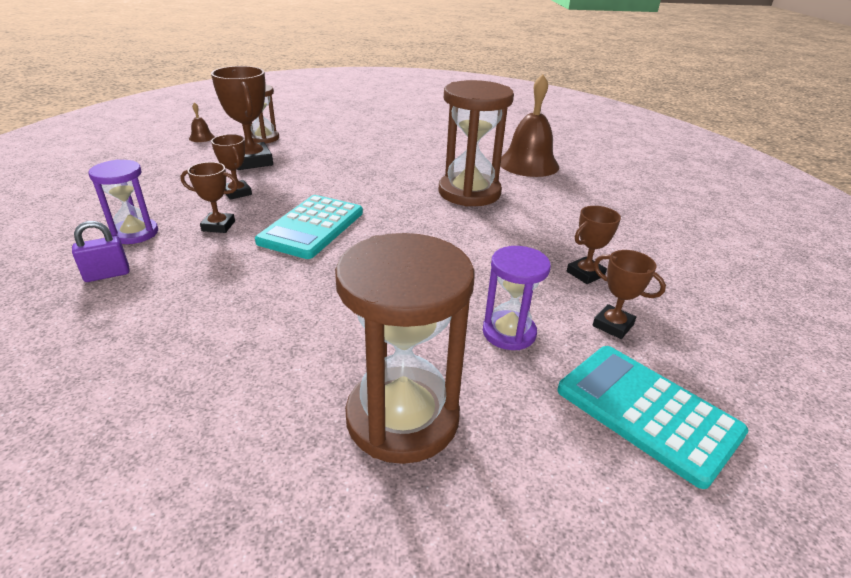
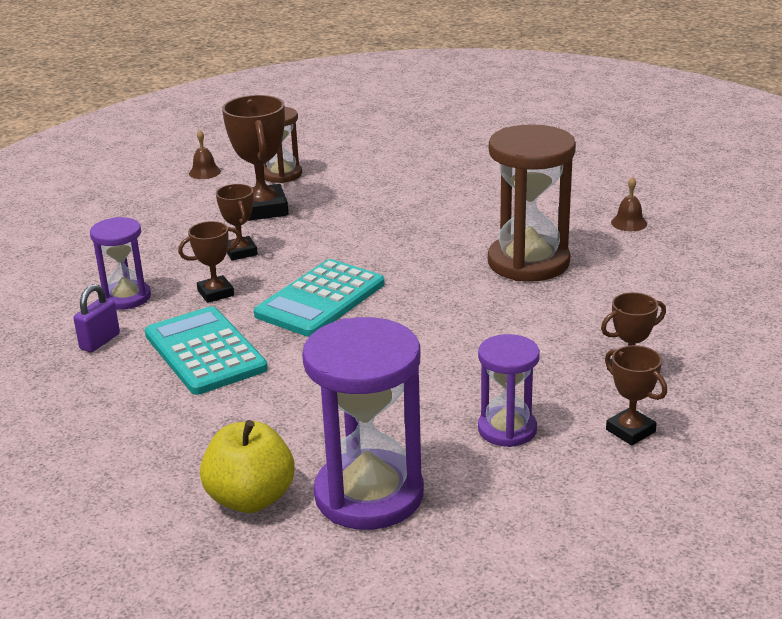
camera: 15 degrees right, 5 degrees down
(107, 275) = (100, 341): purple padlock -> purple padlock turned 45 degrees counterclockwise
(218, 226) = (215, 293): brown trophy -> brown trophy turned 45 degrees counterclockwise
(277, 436) = (251, 498): none -> yellow apple
(402, 417) = (369, 495): brown hourglass -> purple hourglass
(528, 164) = (629, 223): brown bell -> brown bell, size x0.42
(647, 411) = (619, 513): turquoise calculator -> turquoise calculator (205, 352)

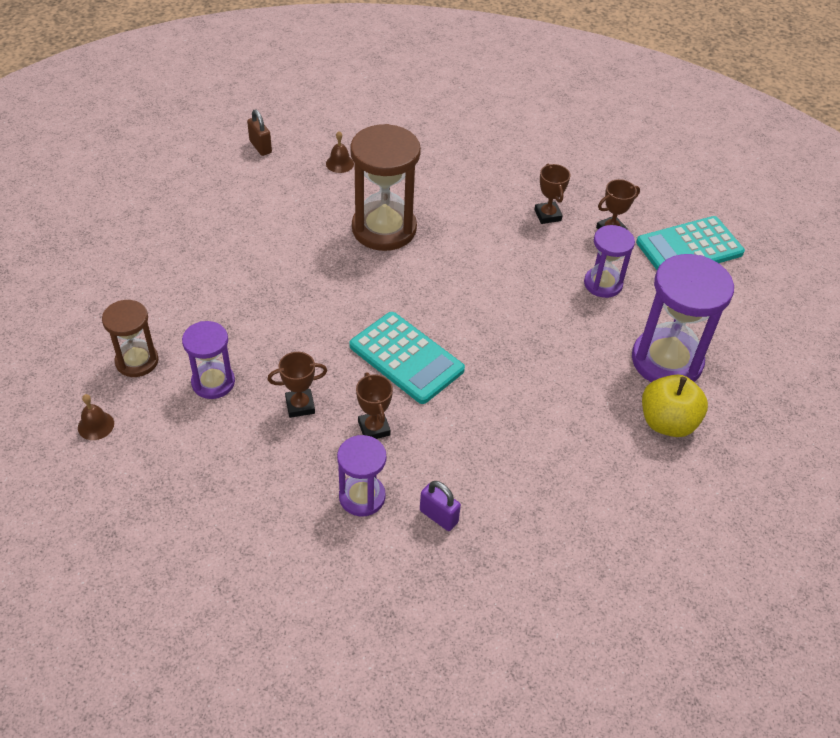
camera: 85 degrees left, 20 degrees up
(205, 352) = (472, 440): turquoise calculator -> turquoise calculator (689, 248)
(263, 209) = (213, 382): brown trophy -> purple hourglass
(623, 178) = (260, 147): none -> brown padlock

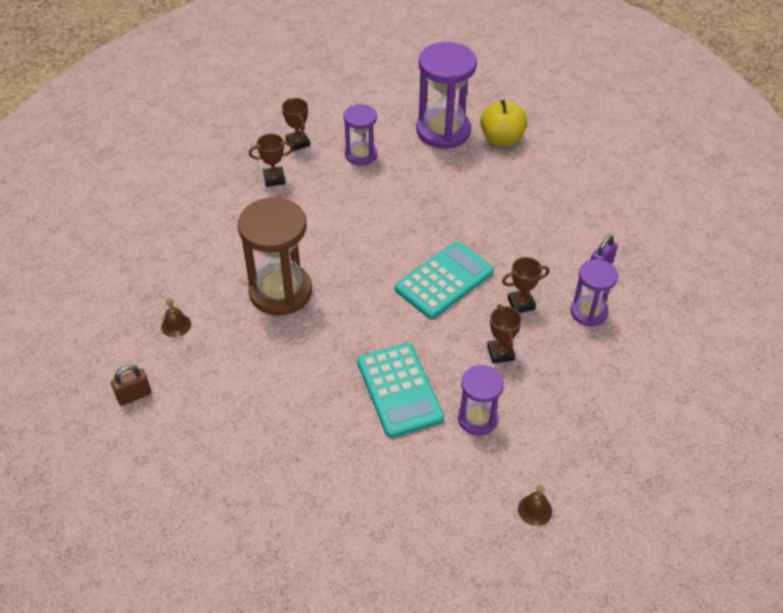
camera: 85 degrees left, 0 degrees up
(137, 361) = (453, 484): brown hourglass -> none
(689, 248) = (322, 102): turquoise calculator -> turquoise calculator (399, 390)

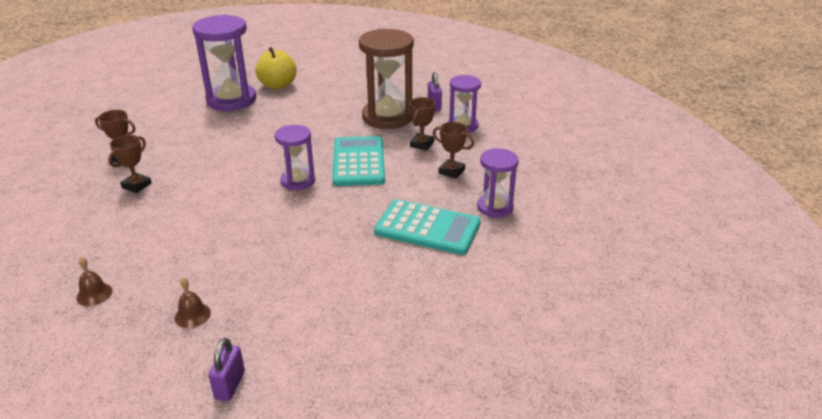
camera: 50 degrees left, 15 degrees down
(134, 396) = (230, 385): brown padlock -> purple padlock
(280, 291) = (251, 238): brown hourglass -> brown hourglass (387, 117)
(361, 155) = (189, 138): purple hourglass -> purple hourglass (298, 181)
(535, 510) = (597, 222): brown bell -> brown bell (94, 294)

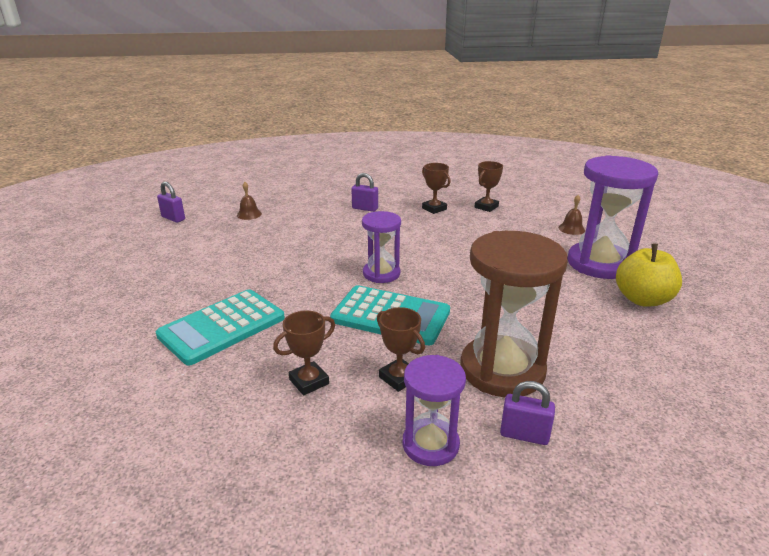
camera: 115 degrees right, 5 degrees down
(94, 294) = (308, 192): brown bell -> brown bell (571, 229)
(147, 229) = (365, 208): none -> purple padlock
(495, 207) = (199, 389): purple hourglass -> none

